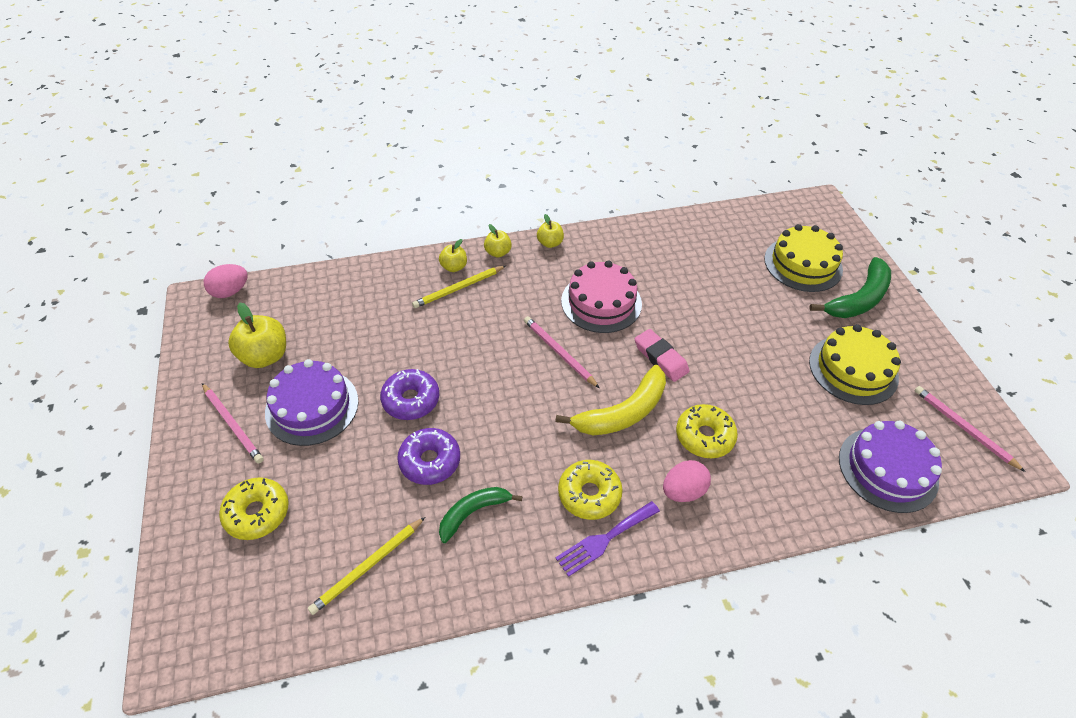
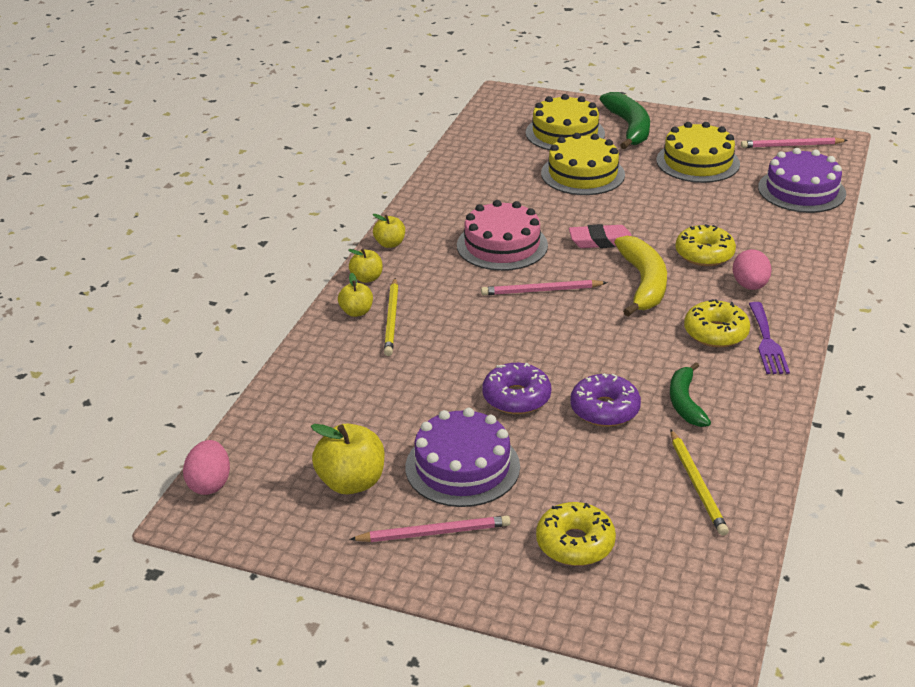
camera: 55 degrees left, 15 degrees down
(751, 302) = (582, 174): none -> yellow cake

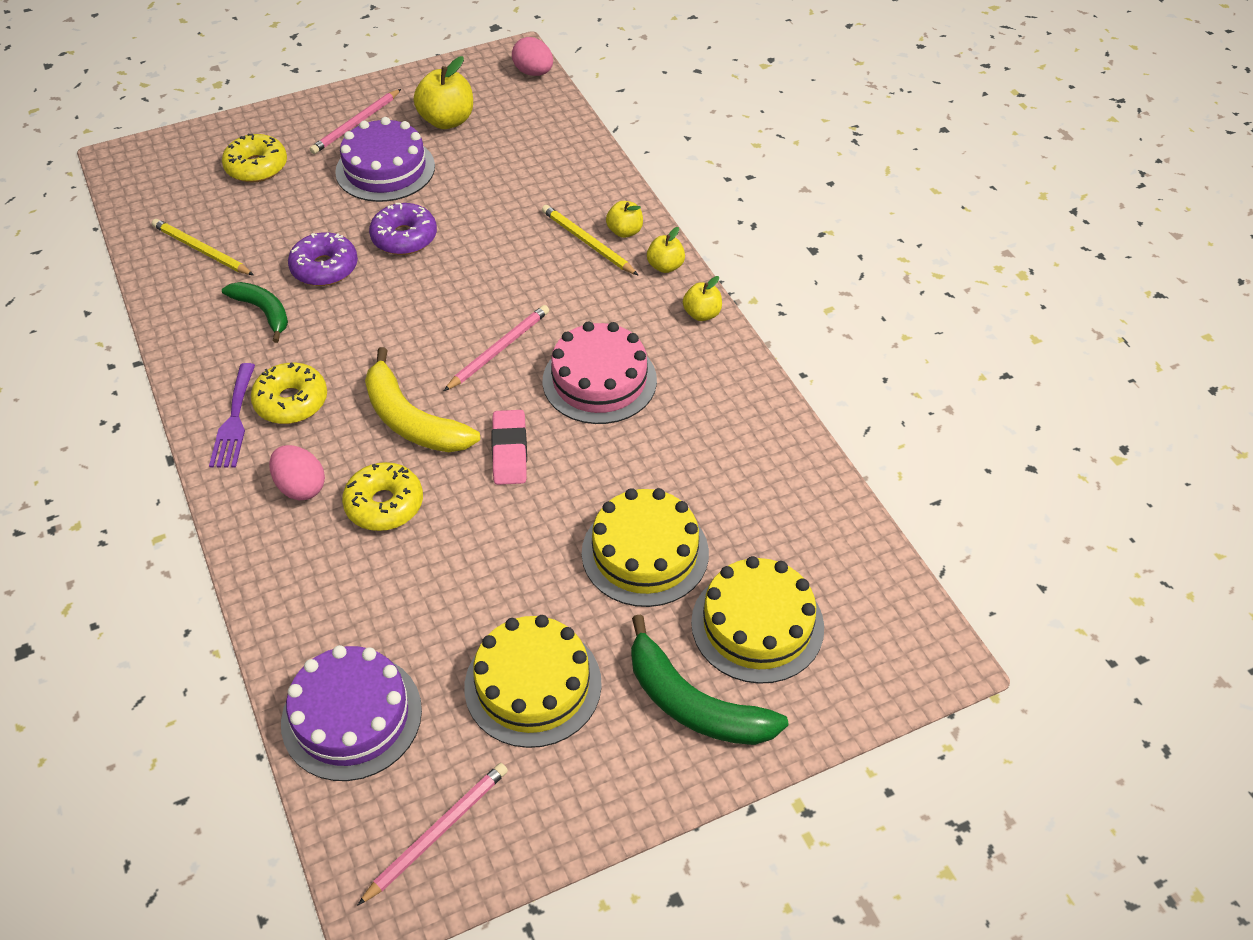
camera: 135 degrees right, 15 degrees up
(601, 241) = (509, 451): pink eraser -> pink eraser turned 45 degrees counterclockwise
(767, 342) = (234, 421): purple fork -> purple fork turned 135 degrees counterclockwise

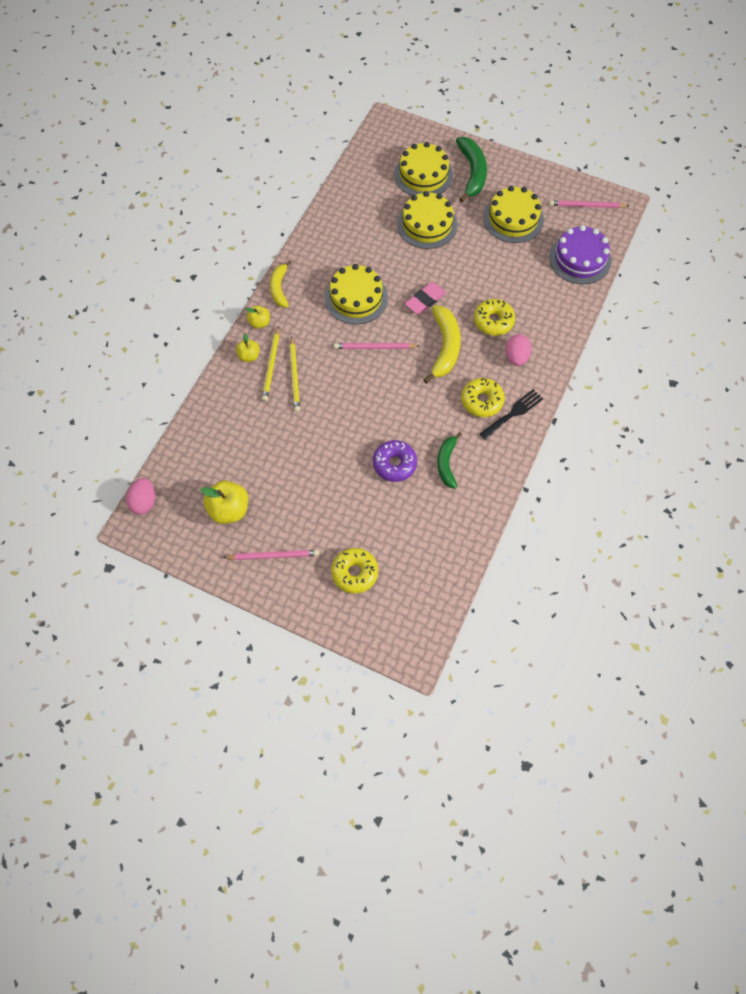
camera: 130 degrees left, 15 degrees up
(201, 250) = (437, 534): yellow pencil -> yellow pencil (295, 376)
(234, 421) = (513, 413): purple fork -> black fork
(385, 169) = (298, 504): purple cake -> none
(404, 237) = (341, 447): purple donut -> none
(599, 380) = (356, 298): pink cake -> yellow cake
(702, 314) = (279, 288): yellow apple -> yellow banana

